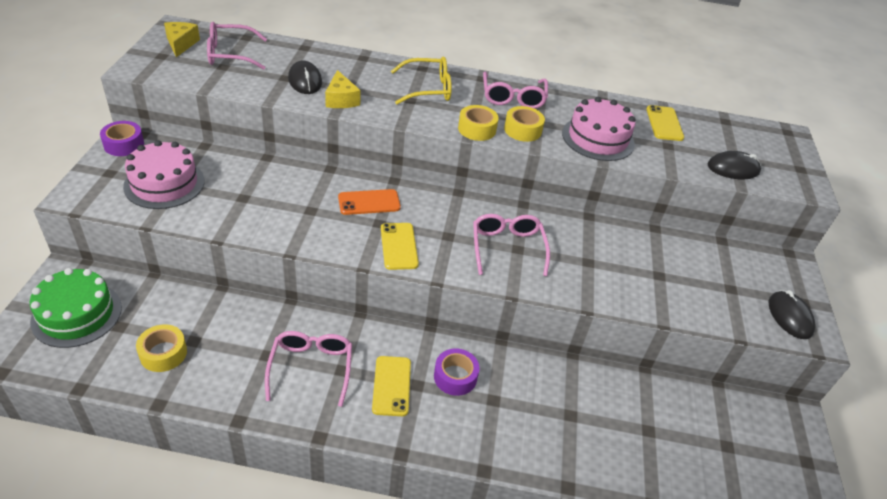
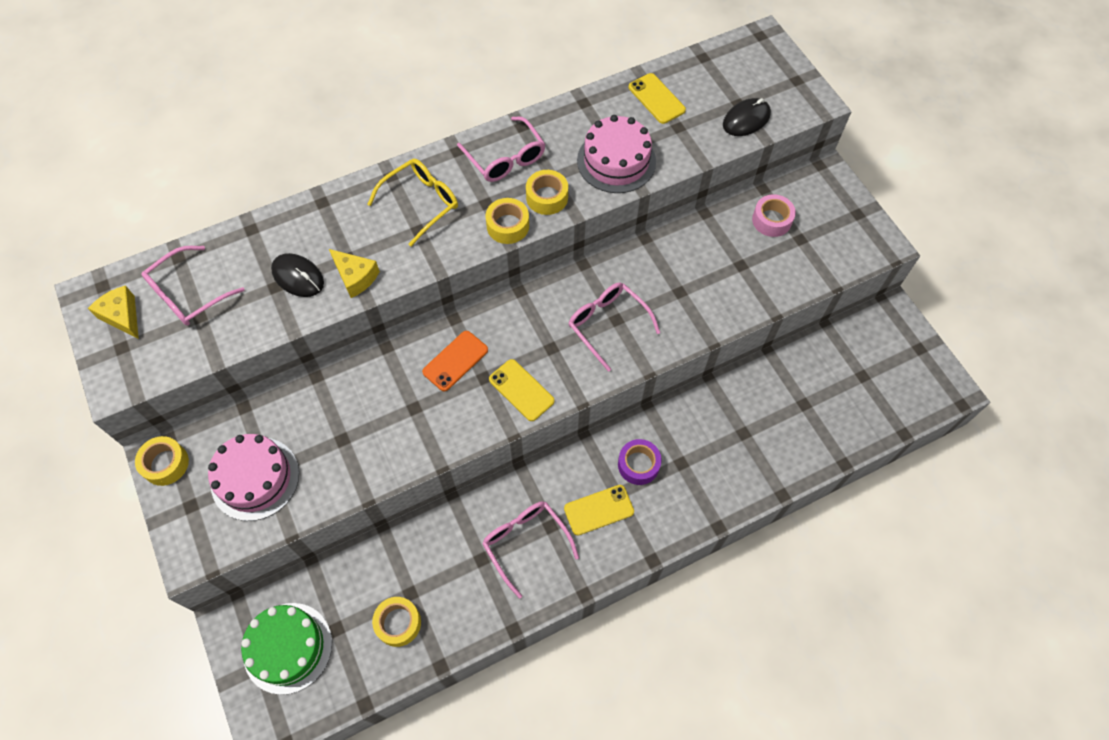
camera: 30 degrees left, 20 degrees up
(124, 144) = (165, 464): purple tape -> yellow tape
(391, 386) = (599, 510): yellow phone -> yellow phone turned 75 degrees counterclockwise
(713, 263) = (771, 220): none -> pink tape
(789, 316) = (856, 237): black mouse -> none

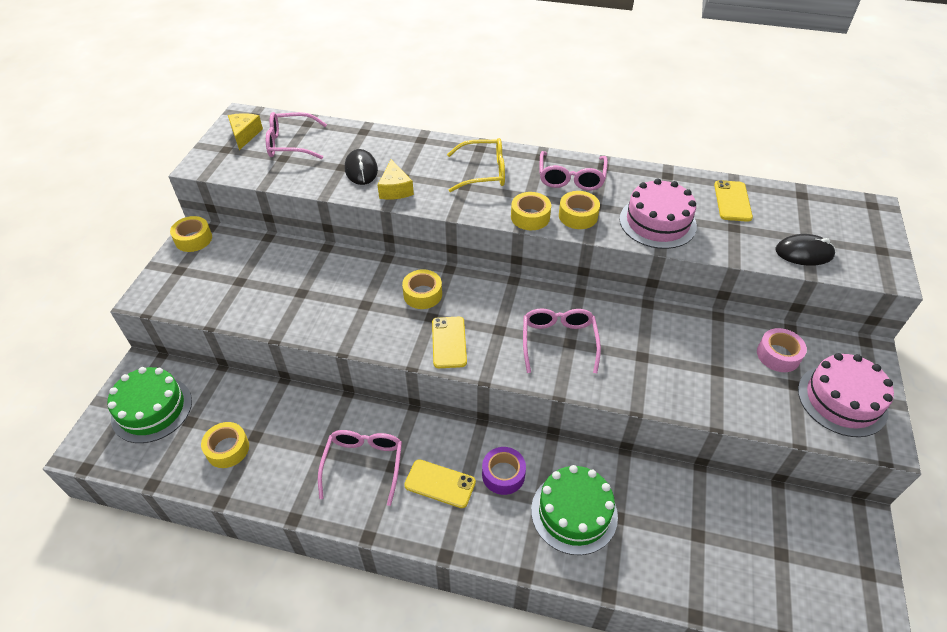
camera: 40 degrees right, 15 degrees down
(255, 478) = (229, 280): pink cake -> pink cake (842, 400)
(455, 361) = (422, 294): orange phone -> yellow tape
(712, 454) = (574, 512): none -> green cake

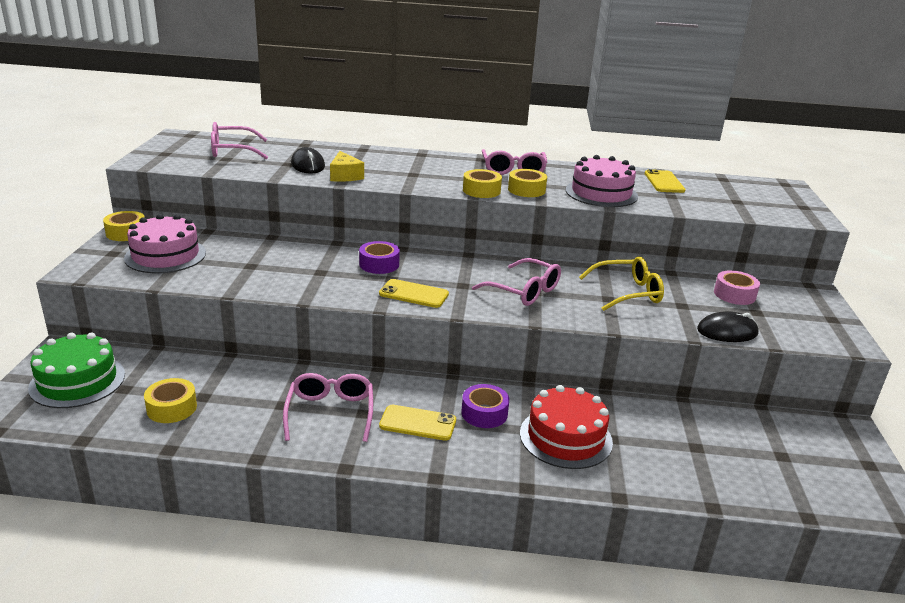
camera: 10 degrees left, 20 degrees down
(245, 135) = (183, 145): yellow cheese -> none
(422, 294) = (379, 264): yellow tape -> purple tape
(449, 342) = (414, 294): yellow phone -> yellow phone turned 60 degrees counterclockwise
(484, 172) = (429, 167): yellow glasses -> yellow glasses (627, 293)
(558, 342) = (524, 291): pink glasses -> pink glasses turned 135 degrees clockwise
(574, 512) = (565, 437): green cake -> red cake
(804, 253) = (738, 208): black mouse -> black mouse (727, 332)
(842, 400) = (802, 320): pink cake -> pink cake (165, 255)

